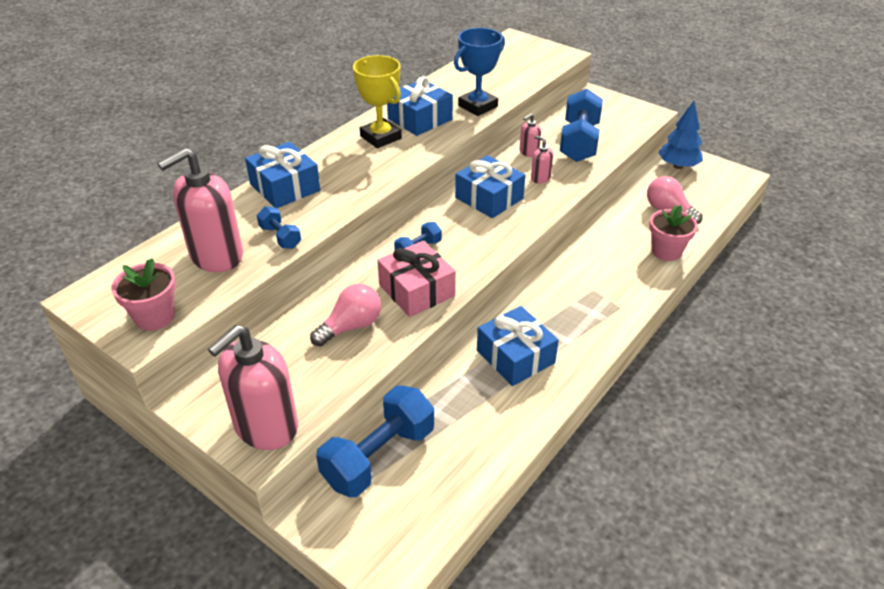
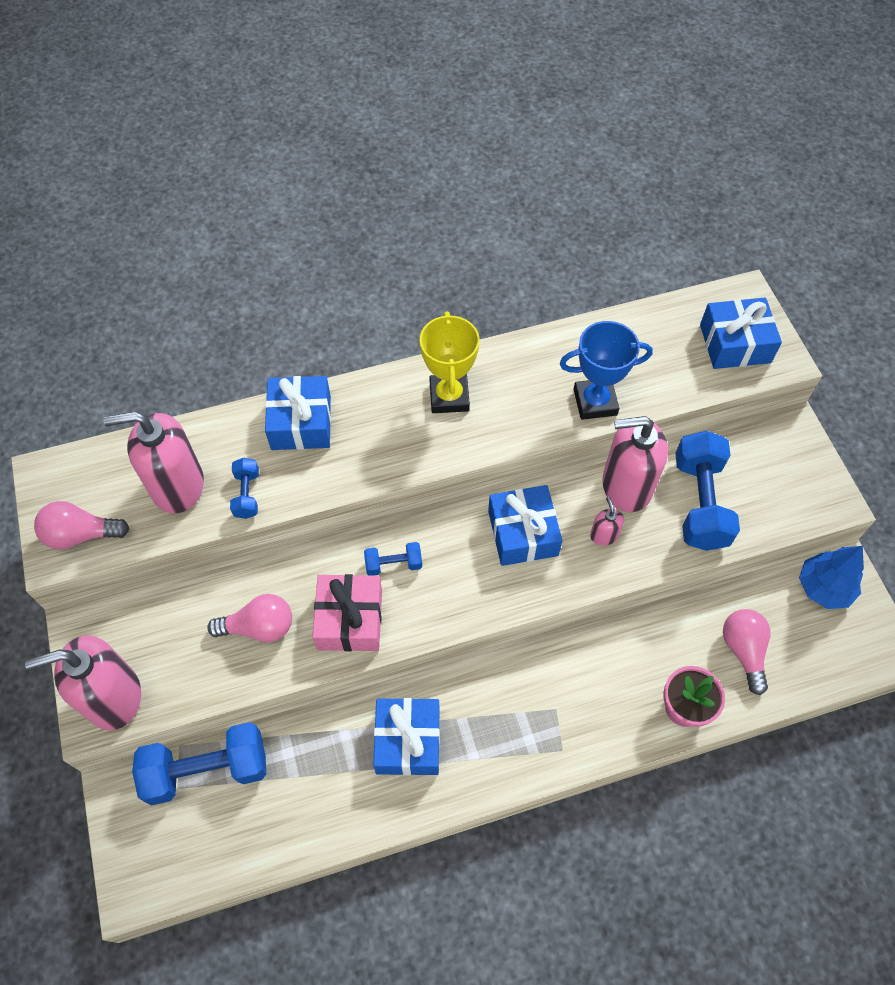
camera: 35 degrees right, 20 degrees up
(155, 317) = (81, 534): pink flower pot -> pink light bulb
(420, 119) = (513, 389): blue gift -> blue gift (735, 343)
(528, 152) = (626, 486): pink soap dispenser -> pink soap dispenser, size x2.22
(579, 142) = (700, 502): blue dumbbell -> blue dumbbell turned 45 degrees counterclockwise

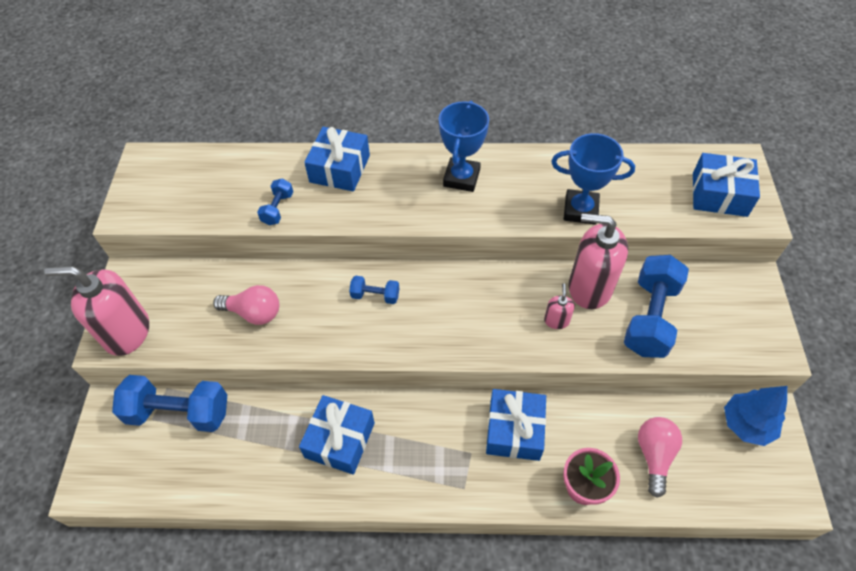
camera: 20 degrees right, 5 degrees down
(81, 534) = (147, 205): pink light bulb -> none
(177, 486) = (230, 190): pink soap dispenser -> none
(349, 619) = (324, 327): pink gift -> none
(449, 397) = (461, 178): yellow trophy -> blue trophy
(522, 533) = (488, 300): blue gift -> blue gift (514, 430)

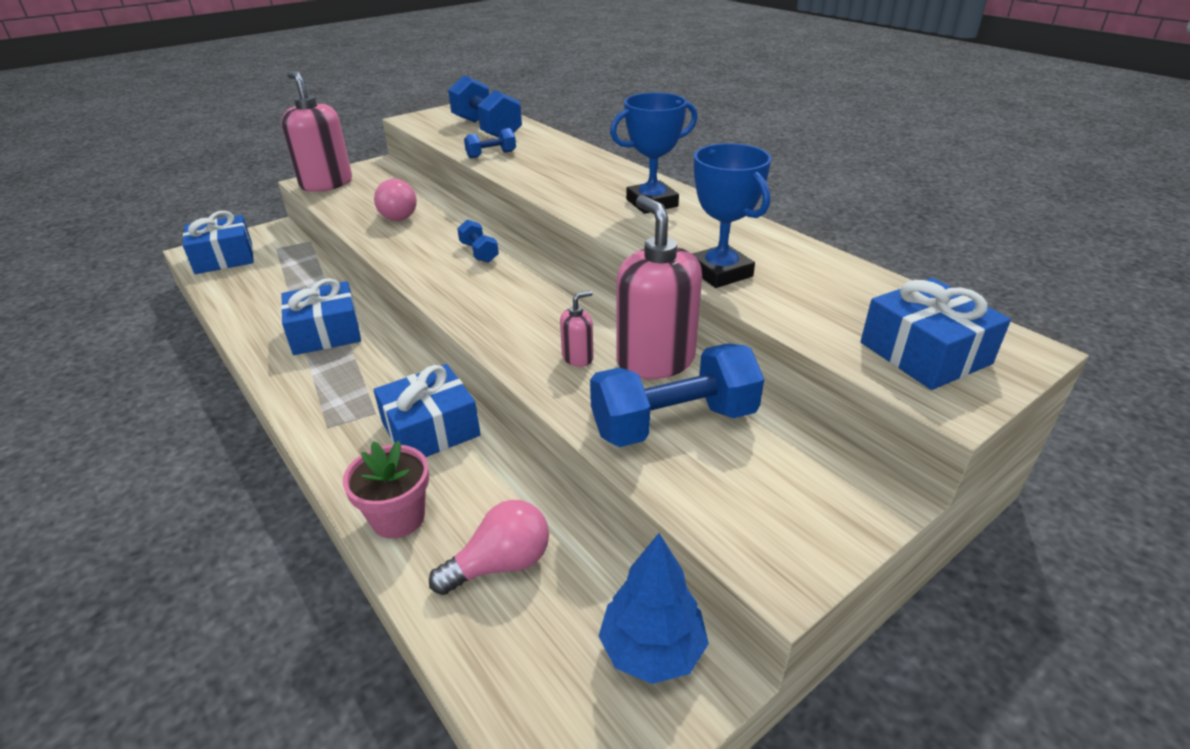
camera: 50 degrees right, 20 degrees down
(179, 412) = (291, 255): blue dumbbell -> blue dumbbell (486, 129)
(339, 169) = (572, 158): blue gift -> blue gift (224, 258)

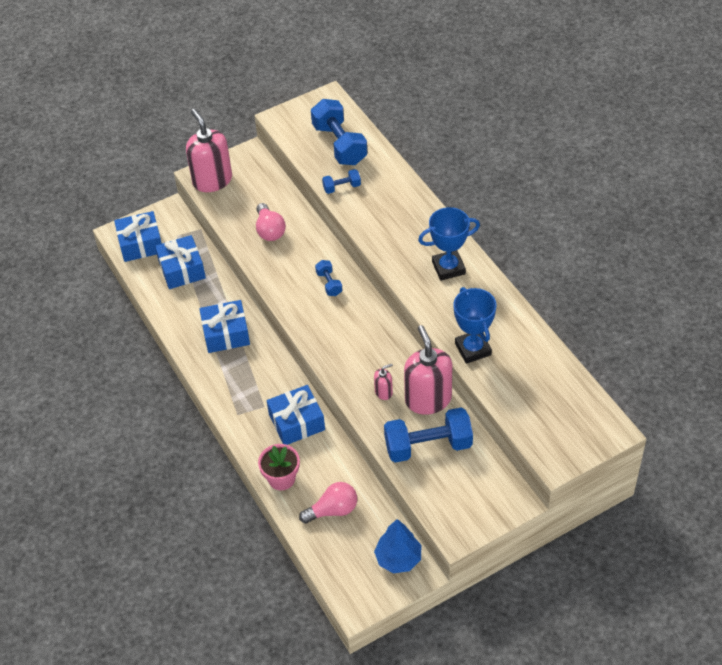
camera: 10 degrees right, 15 degrees up
(924, 353) = (560, 428): blue gift -> blue gift (182, 269)

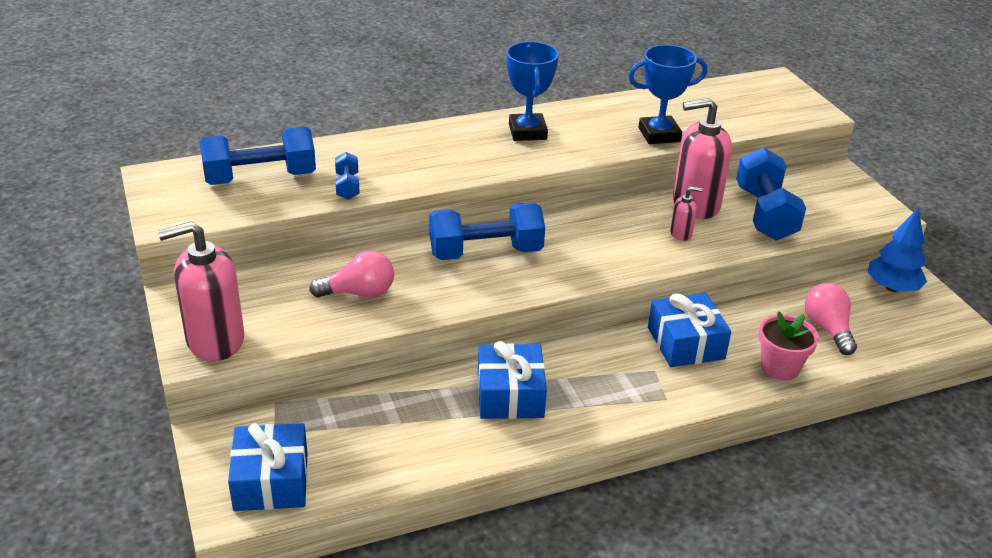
camera: 85 degrees left, 15 degrees down
(182, 269) = (356, 433): blue gift -> none
(329, 283) = (485, 252): blue dumbbell -> blue dumbbell, size x2.04
(383, 392) = (681, 233): pink soap dispenser -> pink soap dispenser turned 105 degrees clockwise

